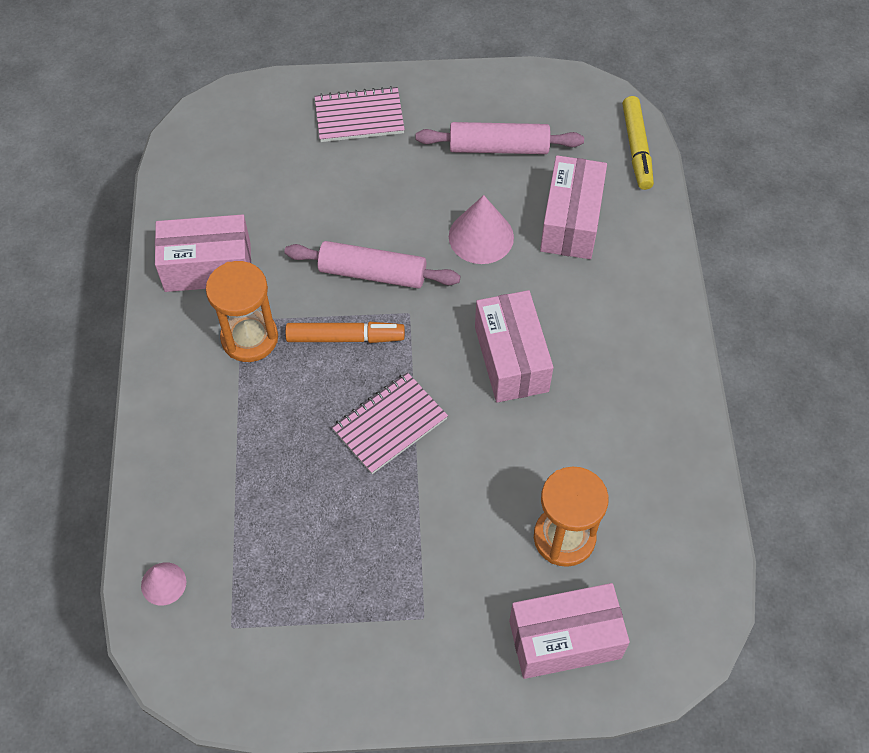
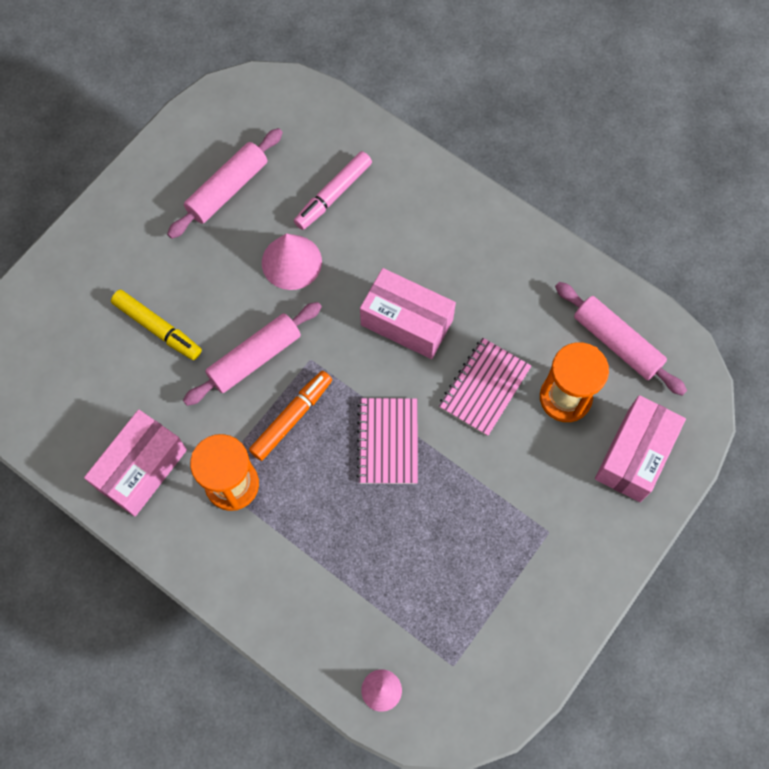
camera: 50 degrees left, 10 degrees up
(359, 117) = (107, 260): pink notebook -> pink notebook (484, 388)
(571, 221) = (333, 194): pink box -> pink marker
(636, 148) = (313, 103): yellow marker -> yellow marker (157, 328)
(660, 543) = (617, 343): none -> pink rolling pin

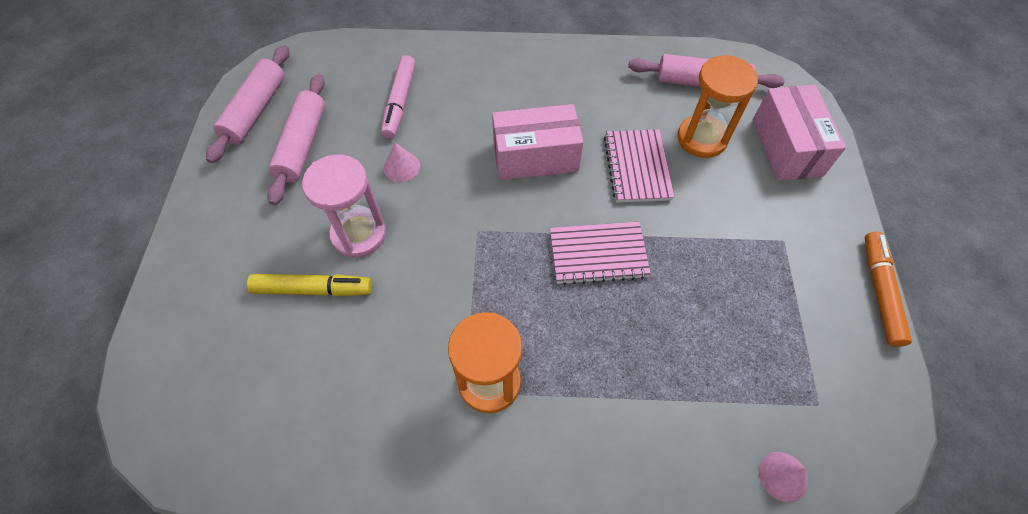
camera: 35 degrees left, 10 degrees down
(142, 469) = (387, 429): pink box -> none
(219, 303) = (359, 234): none -> pink hourglass
(255, 358) = (426, 259): pink rolling pin -> pink rolling pin (255, 110)
(291, 262) = (401, 167): pink cone -> pink cone, size x0.59
(291, 418) = (499, 288): orange marker -> orange marker (879, 292)
(388, 442) = (598, 254): pink notebook -> pink notebook turned 60 degrees counterclockwise

